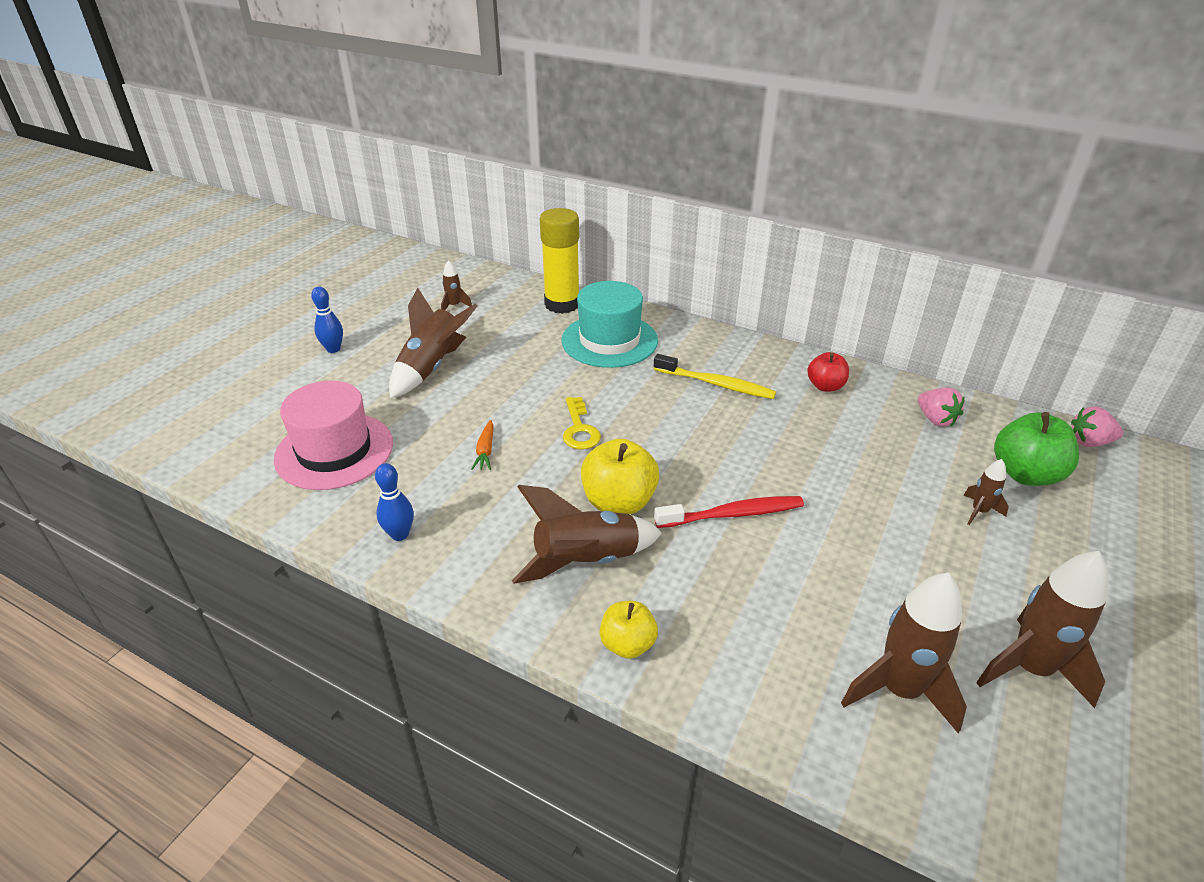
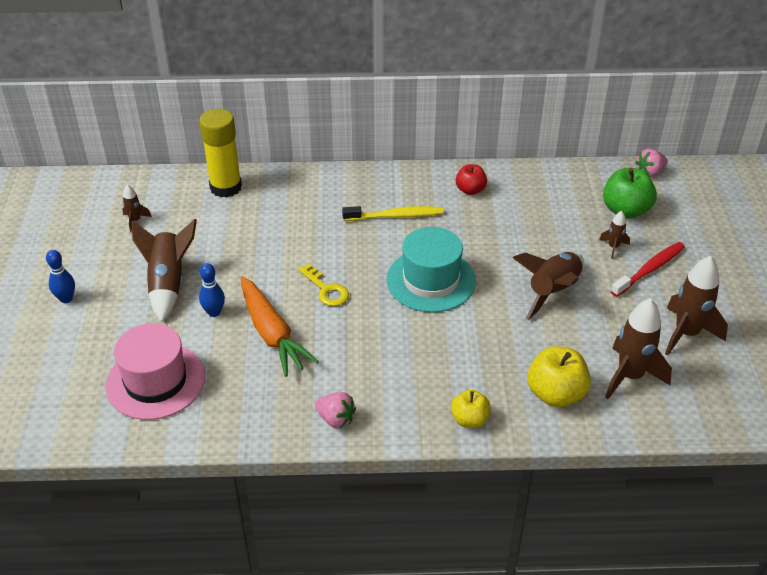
camera: 30 degrees left, 5 degrees up
(400, 534) = (265, 418): blue bowling pin -> blue bowling pin (214, 312)
(485, 451) = (272, 333): orange carrot -> orange carrot, size x2.31
(586, 561) = (405, 381): brown rocket -> brown rocket (552, 291)
(609, 340) = (290, 207): turquoise hat -> turquoise hat (431, 280)
(619, 502) = (395, 332): yellow apple -> yellow apple (555, 394)
(732, 514) = (473, 310): red toothbrush -> red toothbrush (649, 269)
(935, 419) = (554, 190): pink strawberry -> pink strawberry (335, 419)

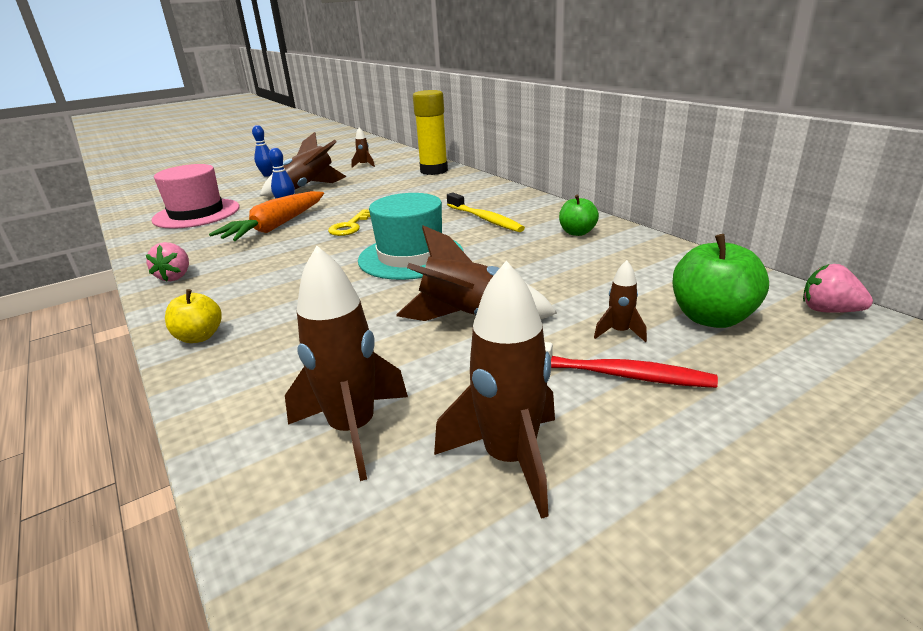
camera: 60 degrees right, 15 degrees down
(470, 190) = (577, 232): red apple -> green apple
(555, 394) = (275, 378): yellow apple -> none

